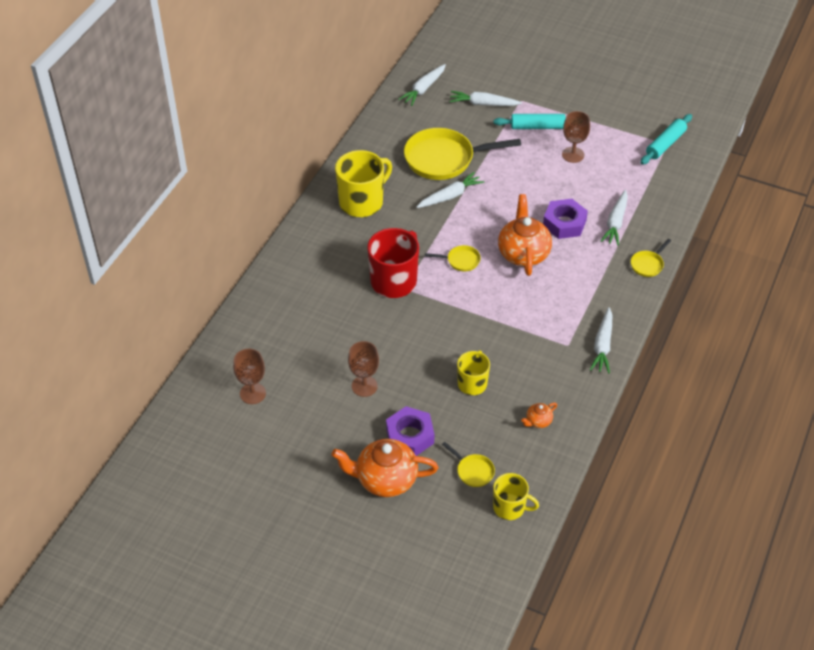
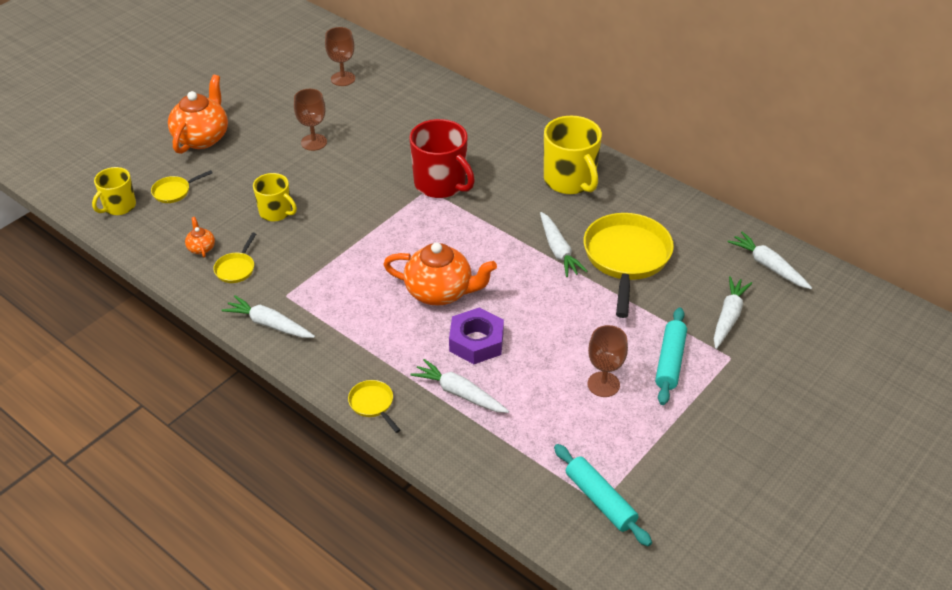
camera: 105 degrees right, 5 degrees down
(410, 436) = (239, 160): purple nut -> none
(461, 261) = (450, 238): yellow pan -> yellow pan (236, 268)

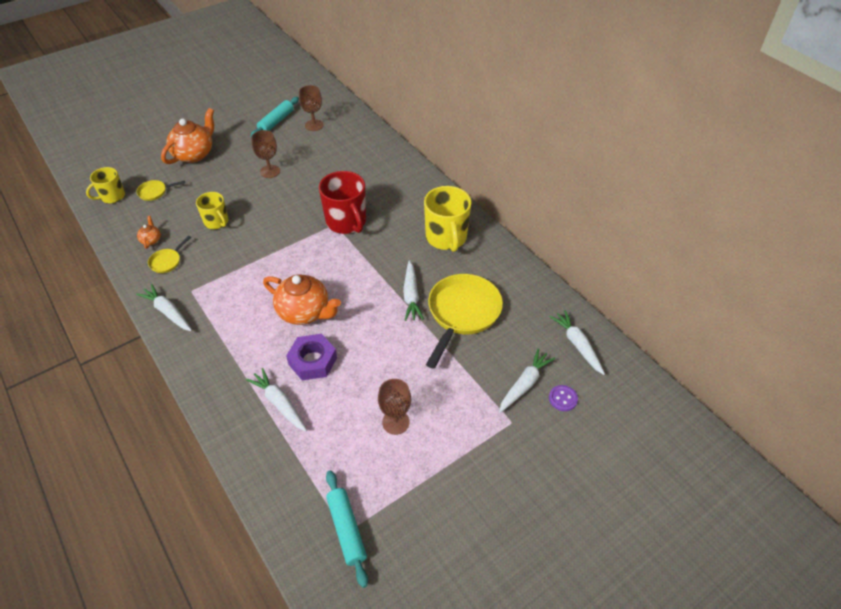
camera: 15 degrees right, 5 degrees up
(373, 404) = (210, 397): yellow pan -> none
(670, 361) = (459, 414): turquoise rolling pin -> turquoise rolling pin (276, 122)
(776, 323) = (563, 399): none -> purple button

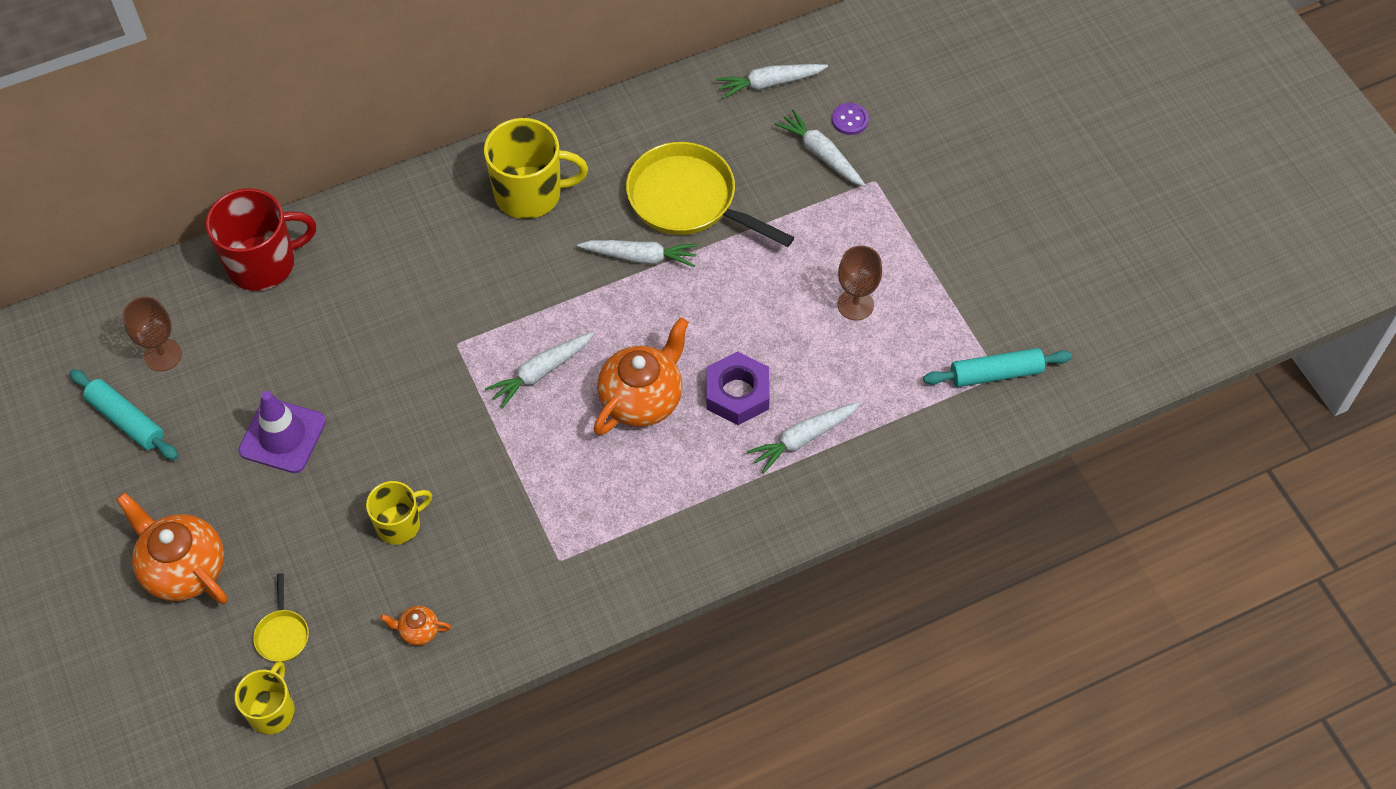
camera: 80 degrees left, 10 degrees up
(112, 196) = (272, 711): yellow mug -> yellow mug turned 135 degrees counterclockwise
(167, 261) = (481, 601): yellow pan -> none
(168, 312) = (599, 593): white carrot -> white carrot (540, 372)
(270, 171) = (282, 436): brown goblet -> purple traffic cone
(346, 222) = (455, 325): red mug -> red mug (263, 263)

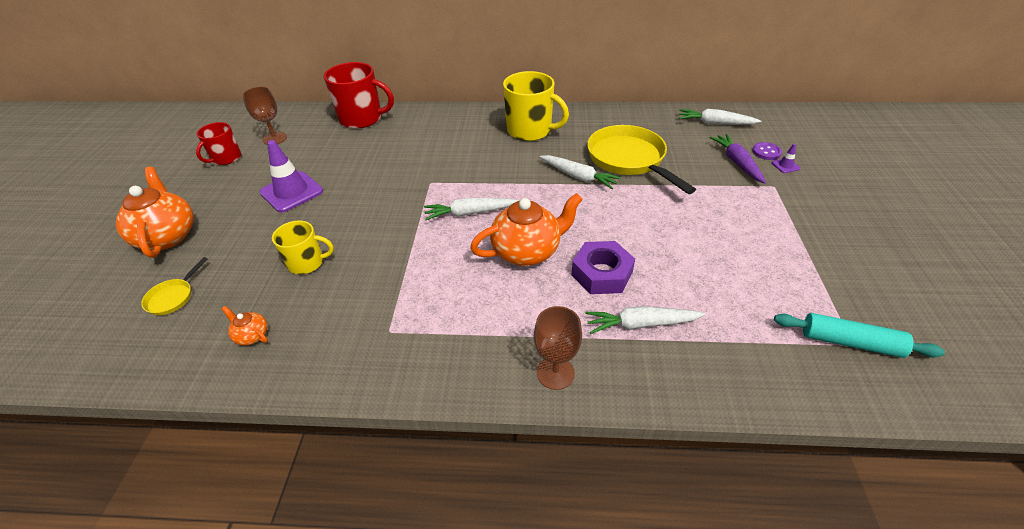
camera: 30 degrees right, 15 degrees down
(126, 420) = (226, 158): turquoise rolling pin -> red mug
(272, 711) = (110, 344): yellow mug -> none
(821, 154) = (737, 162): white carrot -> purple carrot
(855, 305) = (729, 250): brown goblet -> brown goblet (555, 373)
(878, 138) = (785, 166): none -> purple traffic cone

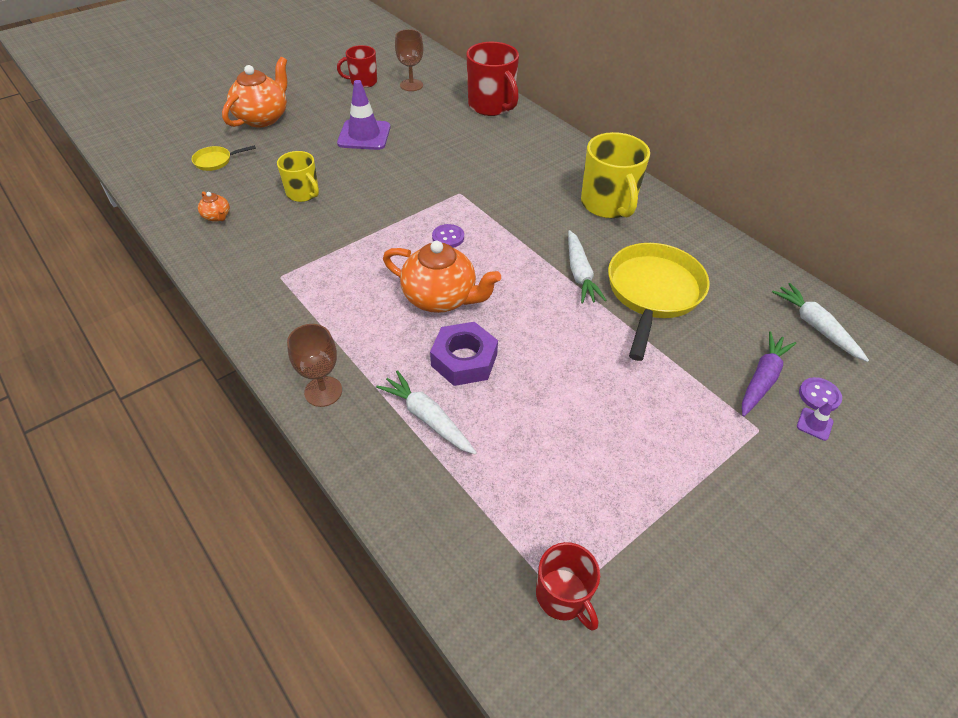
camera: 45 degrees right, 5 degrees up
(252, 335) = (217, 216): orange teapot -> orange teapot turned 150 degrees clockwise
(469, 213) = (448, 237): white carrot -> purple button
(850, 342) = (562, 596): turquoise rolling pin -> red mug

